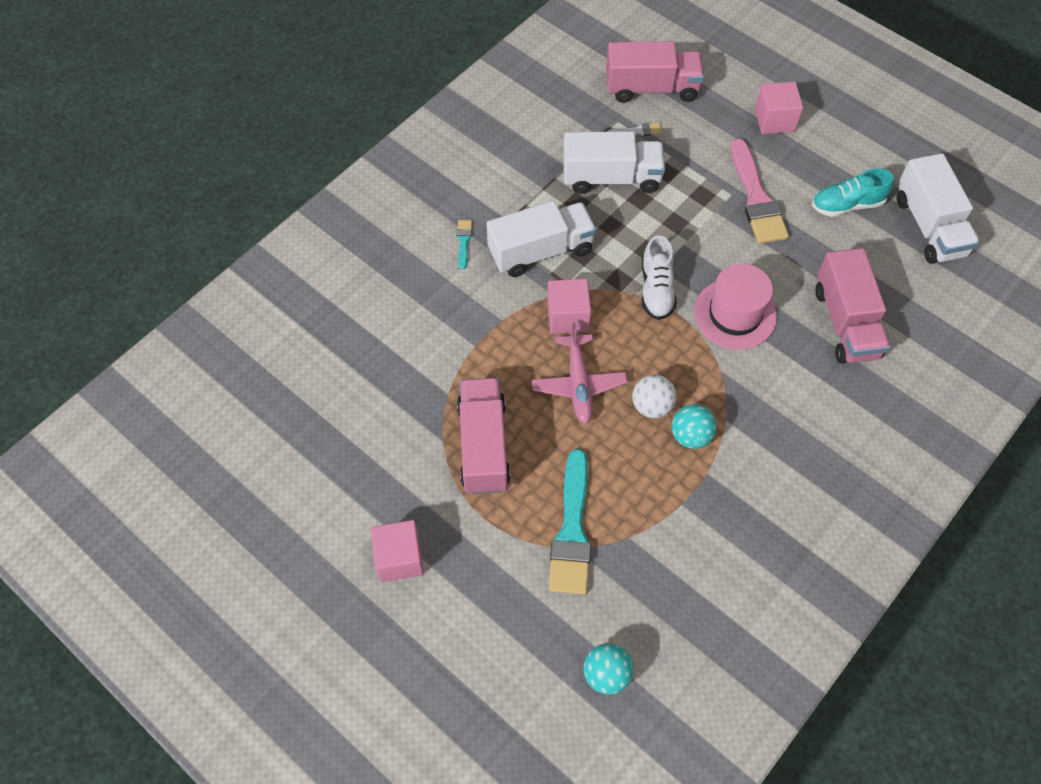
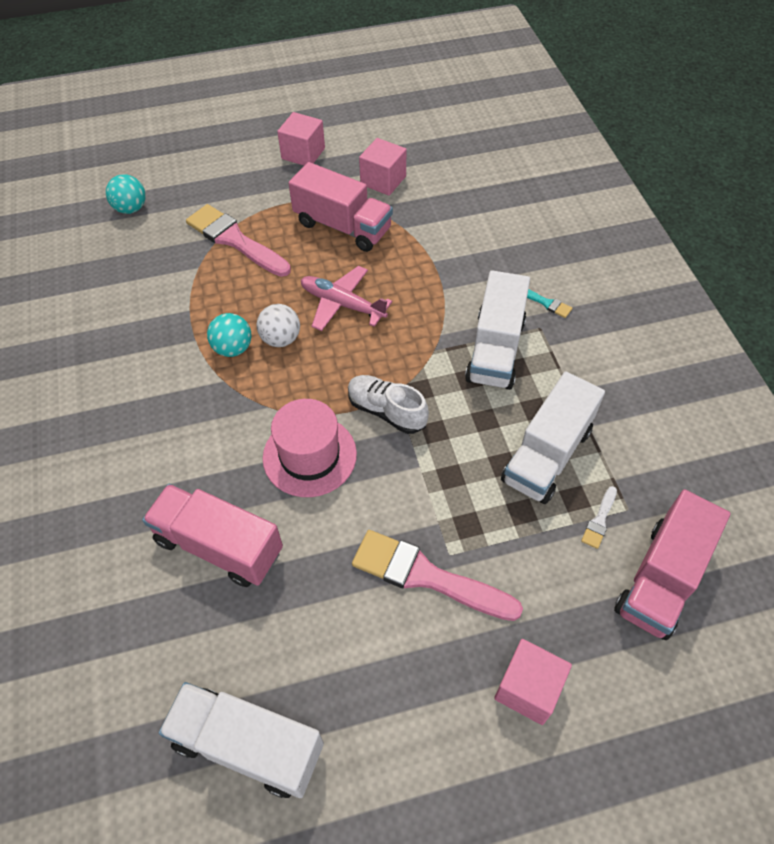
camera: 125 degrees right, 5 degrees down
(567, 316) = (411, 332): pink cube -> pink cube (383, 180)
(572, 530) = (235, 240): turquoise brush -> pink brush
(847, 205) = (348, 670): turquoise shoe -> none

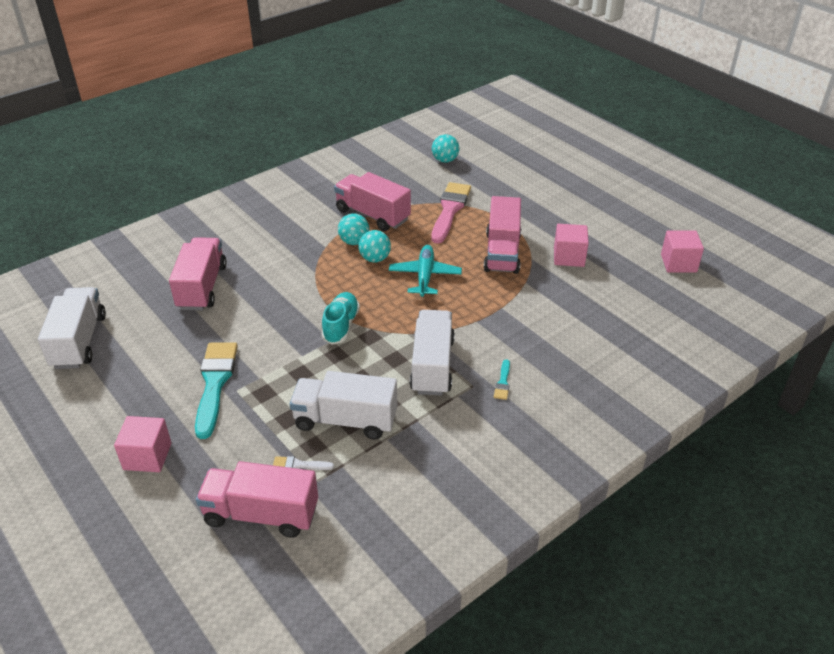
camera: 65 degrees right, 15 degrees down
(191, 313) = (372, 215): none -> pink truck
(281, 339) = (375, 259): white ball -> turquoise ball
(303, 153) = (563, 210): pink cube -> pink cube (678, 263)
(309, 455) = (285, 302): pink hat -> none
(342, 304) = (425, 276): pink plane -> turquoise plane
(386, 411) = (341, 326): white shoe -> turquoise shoe
(426, 576) = (215, 383): pink brush -> turquoise brush
(495, 350) = (432, 366): white truck -> white truck turned 105 degrees clockwise

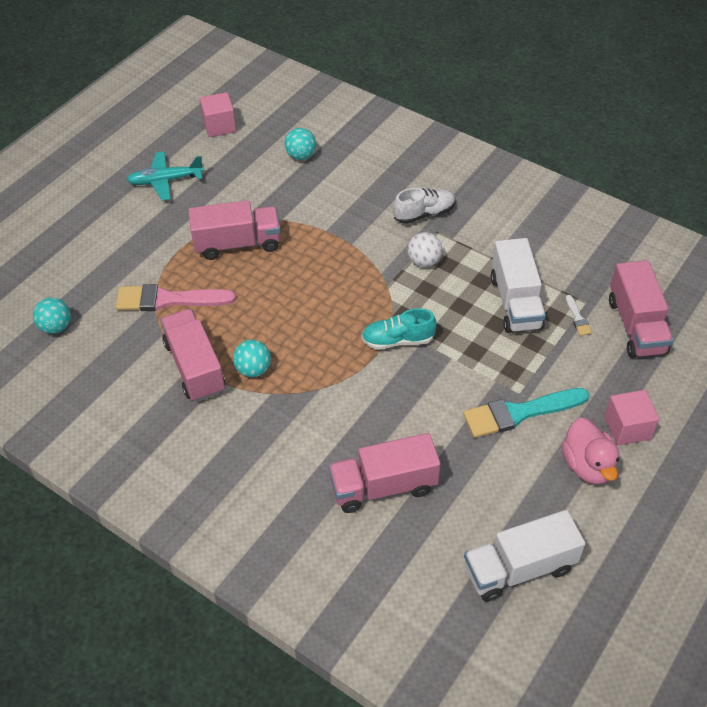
camera: 105 degrees left, 10 degrees up
(131, 412) = (587, 465): none -> pink duck
(372, 215) = (195, 367): pink truck -> pink truck turned 135 degrees clockwise
(375, 259) = (279, 342): turquoise ball -> turquoise ball (301, 155)
(425, 276) = (296, 294): turquoise plane -> turquoise plane (165, 181)
(432, 366) = (424, 261): white truck -> white ball
(503, 382) = (424, 214): turquoise brush -> white shoe
(569, 257) = (231, 196): pink cube -> none

